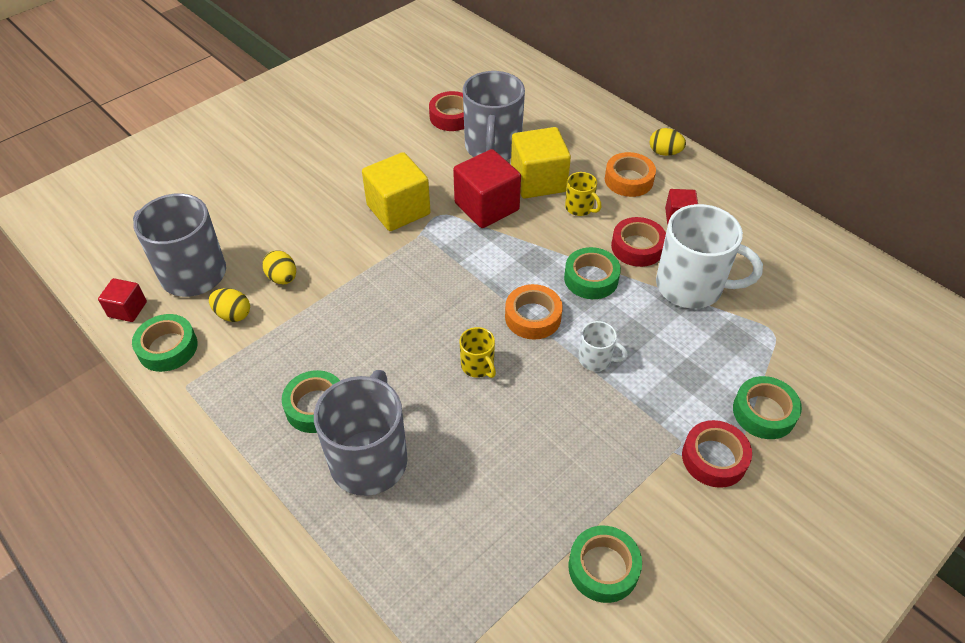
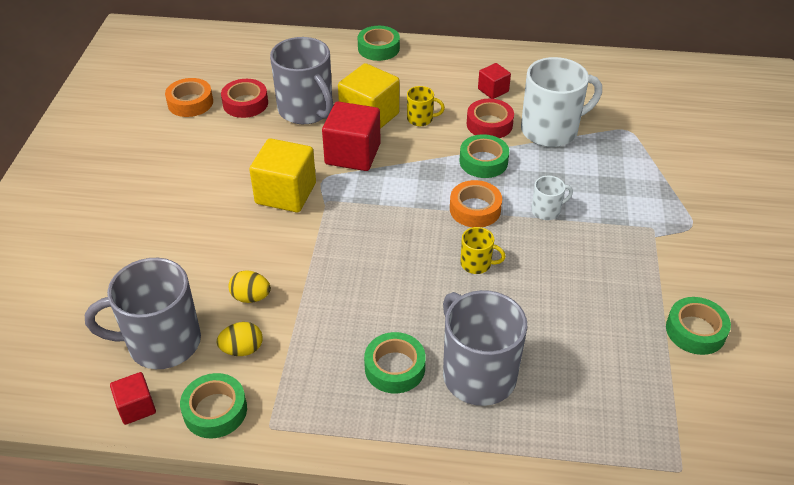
camera: 40 degrees left, 5 degrees down
(628, 180) = (432, 83): orange tape -> orange tape (190, 103)
(664, 152) = (435, 52): yellow egg -> none
(714, 458) = (680, 225): red tape -> none
(764, 412) = (675, 180): green tape -> green tape (378, 48)

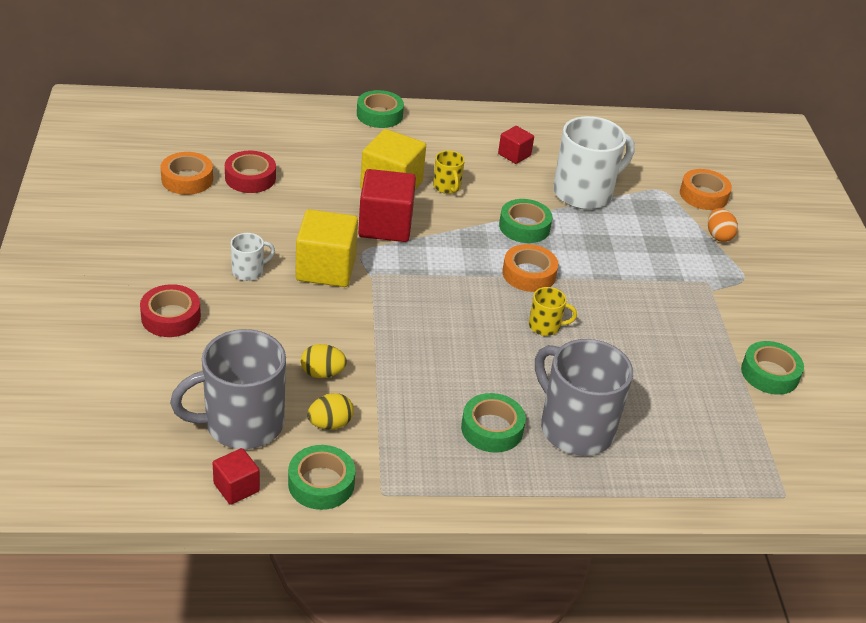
camera: 15 degrees left, 5 degrees down
(306, 110) = (321, 182): grey mug -> none
(421, 119) = (447, 187): yellow mug -> yellow mug turned 75 degrees clockwise
(489, 124) = (520, 189): red tape -> red tape (171, 317)
(546, 211) = (601, 271): white mug -> white mug (249, 271)
(670, 137) = (703, 195): none -> orange tape
(675, 180) = (718, 236): none -> orange egg

